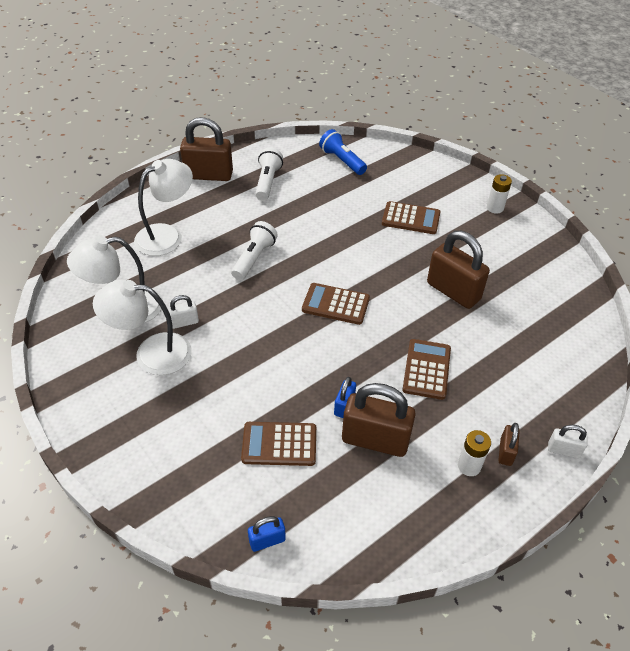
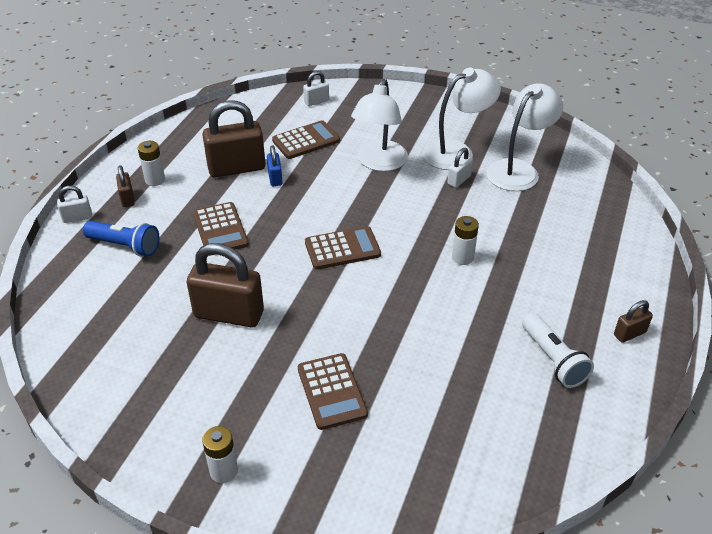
camera: 150 degrees right, 5 degrees down
(167, 235) = (572, 242): white lamp -> white lamp (379, 163)
(209, 175) = (629, 333): brown padlock -> brown padlock, size x0.48
(219, 509) = (316, 101): none -> white padlock
(254, 258) = (462, 257): white flashlight -> white battery
(267, 540) = (274, 100): blue padlock -> none
(342, 161) = (497, 451): blue flashlight -> blue flashlight (125, 246)
(411, 218) = (332, 391): brown calculator -> brown calculator turned 90 degrees counterclockwise

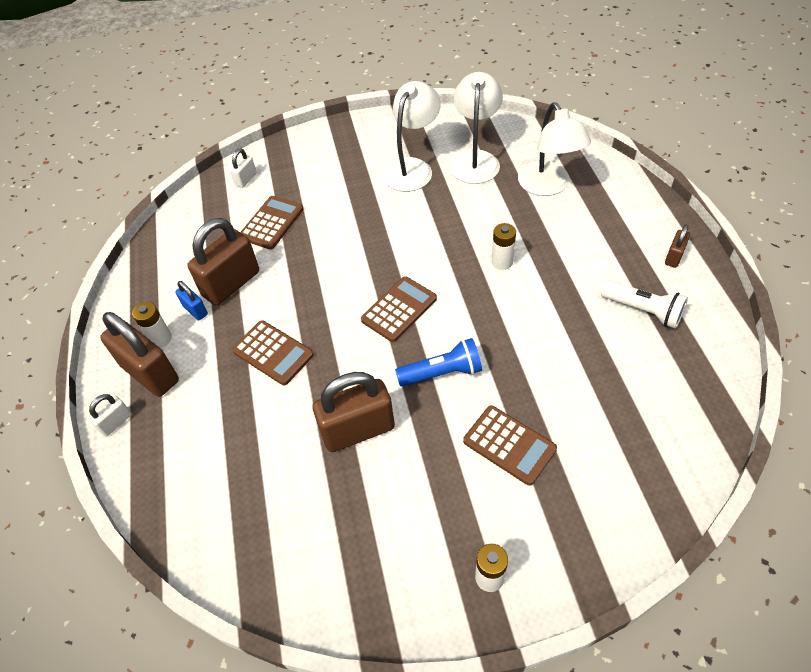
camera: 30 degrees left, 10 degrees up
(125, 246) = (195, 423): blue flashlight -> blue flashlight (442, 373)
(127, 198) = (150, 373): brown padlock -> brown padlock, size x2.08
(275, 178) = (277, 275): blue padlock -> blue padlock (195, 310)
(379, 163) = (357, 211): white lamp -> white lamp (548, 186)
(459, 180) = (437, 193): white padlock -> none

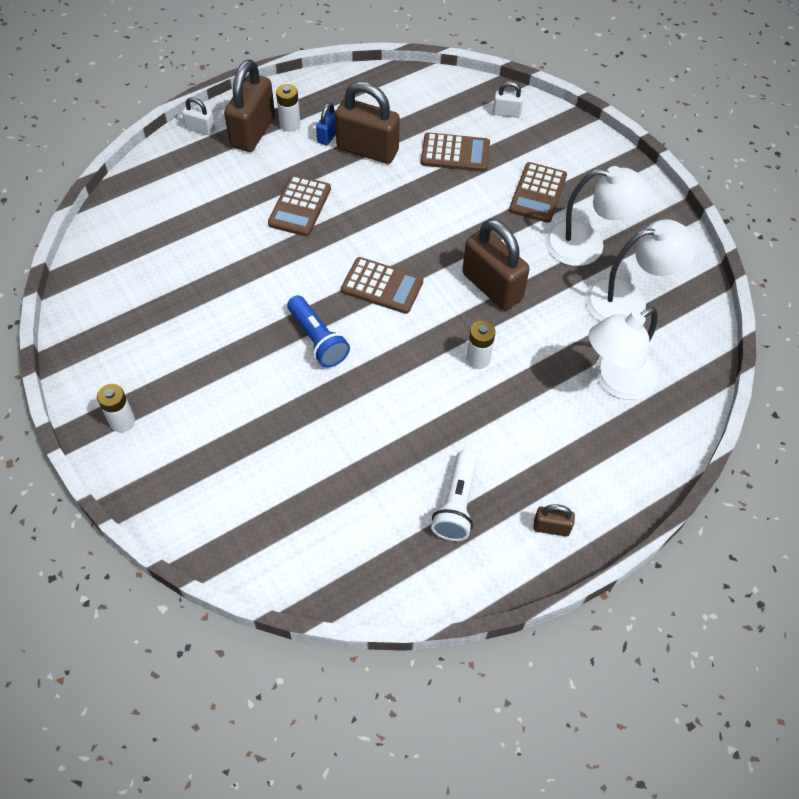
camera: 65 degrees right, 5 degrees up
(358, 430) = (237, 292): brown padlock -> brown padlock (492, 286)
(509, 445) = (253, 410): brown calculator -> brown calculator (538, 193)

